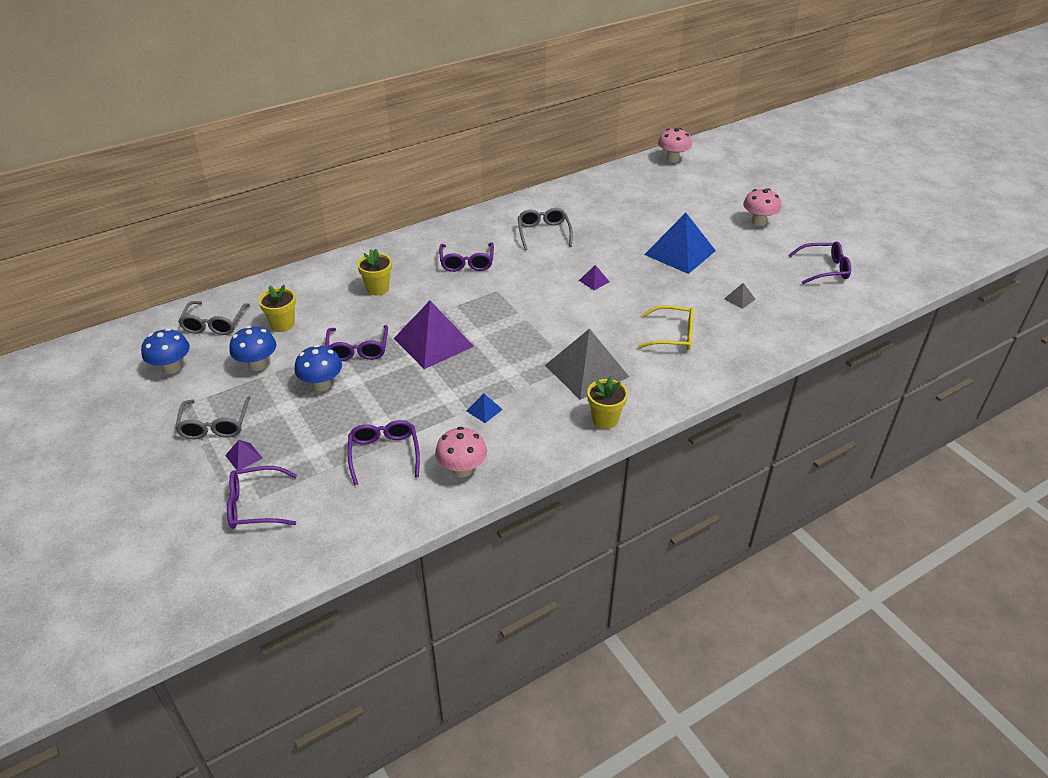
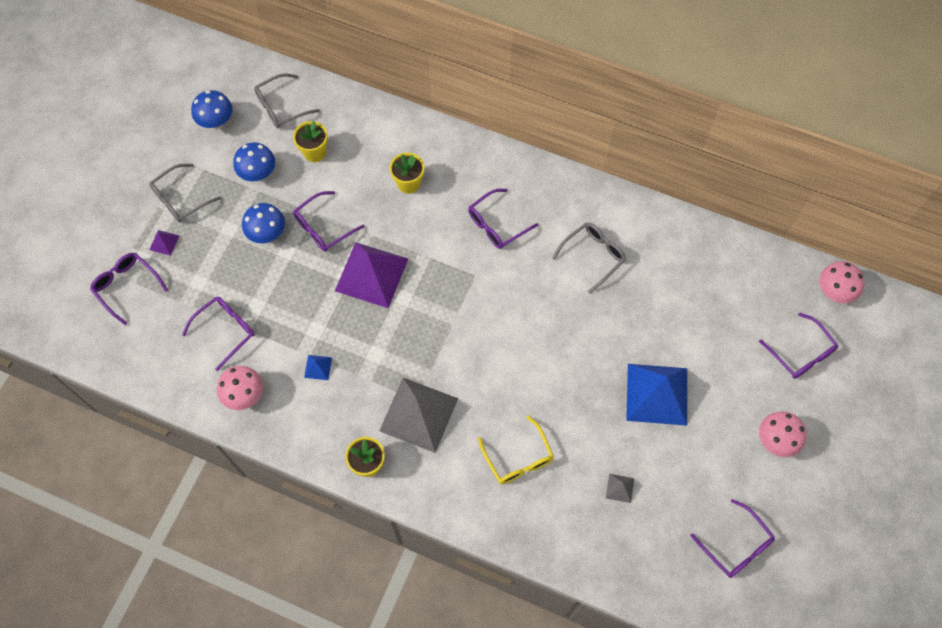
camera: 55 degrees right, 25 degrees up
(594, 281) = (550, 345): purple pyramid -> none
(704, 187) = (801, 353): none -> purple glasses

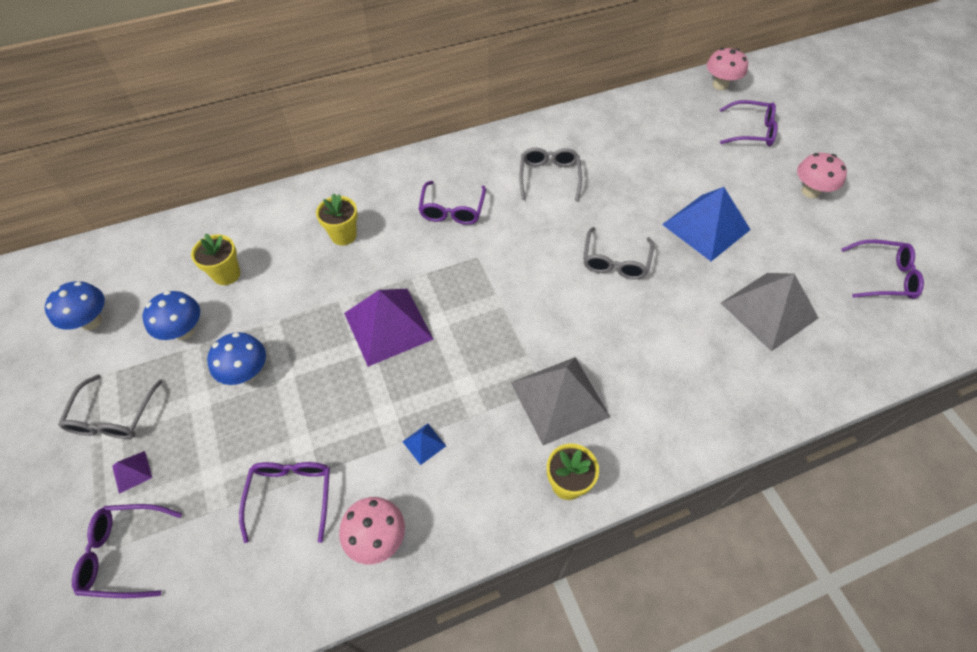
camera: 45 degrees left, 10 degrees down
(281, 107) = (153, 263): grey glasses -> grey glasses (615, 261)
(323, 227) = (300, 324): purple glasses -> none
(518, 458) = (676, 358): yellow glasses -> none
(620, 488) = (768, 310): grey pyramid -> grey pyramid, size x2.44

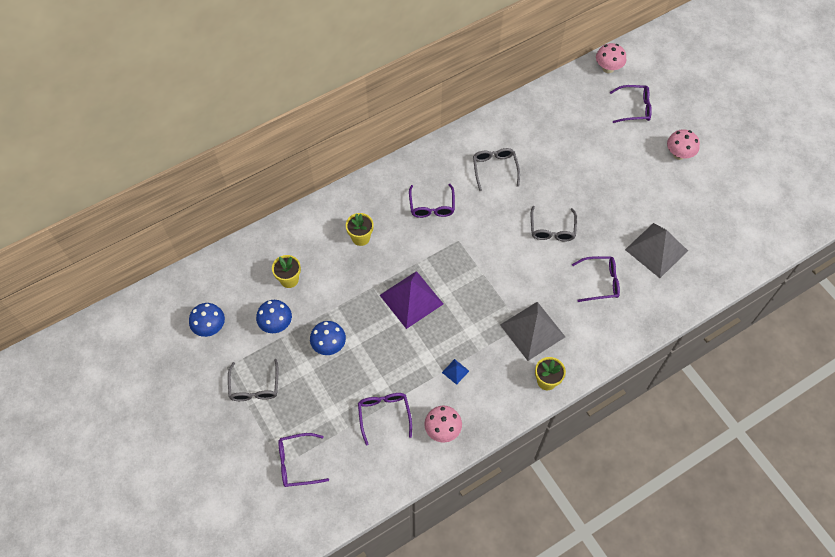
camera: 10 degrees left, 5 degrees up
(132, 471) = (281, 417): purple pyramid -> none
(706, 226) = (609, 193): blue pyramid -> none
(884, 277) = (729, 214): purple glasses -> purple glasses (600, 282)

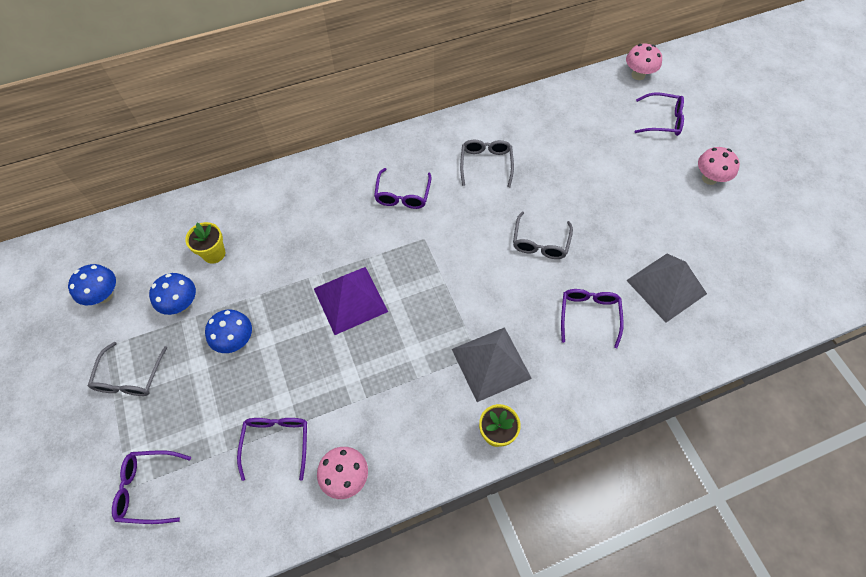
camera: 10 degrees right, 0 degrees up
(361, 238) = (311, 218): yellow flower pot -> none
(455, 371) = (381, 400): blue pyramid -> none
(600, 282) = (589, 315): purple glasses -> purple glasses turned 90 degrees counterclockwise

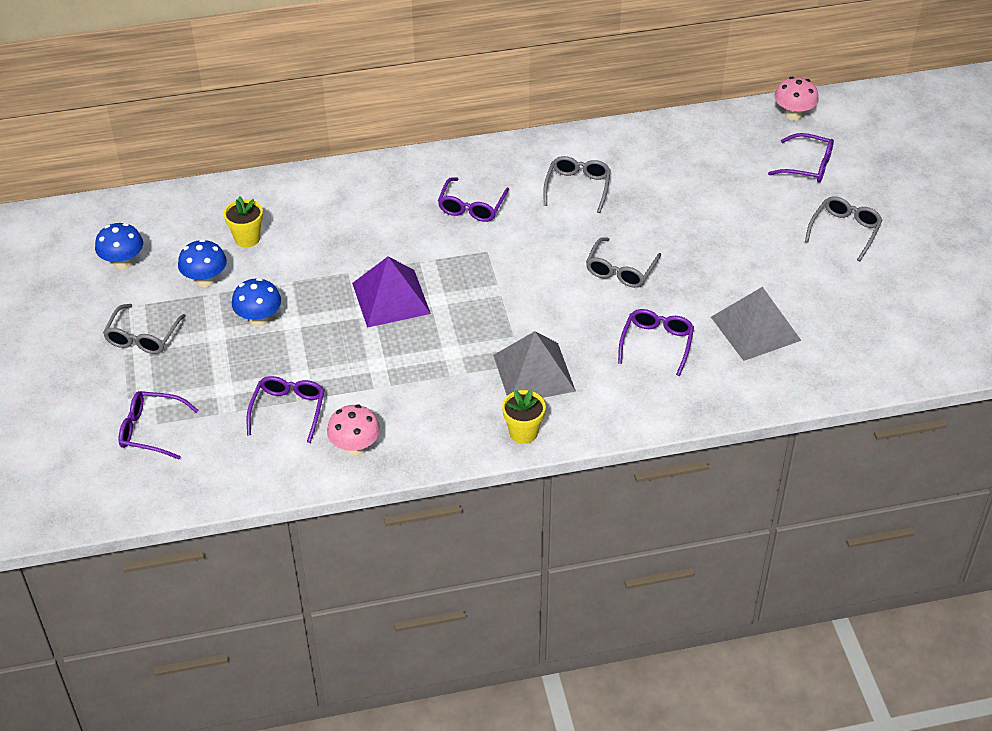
camera: 10 degrees right, 15 degrees down
(709, 178) = (845, 231): pink mushroom -> grey glasses

